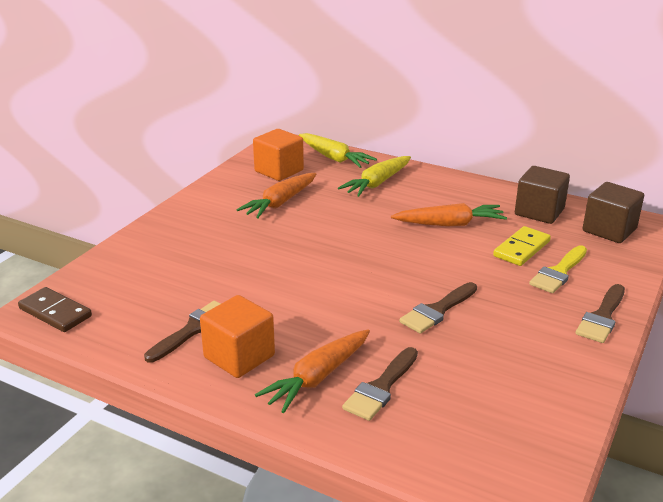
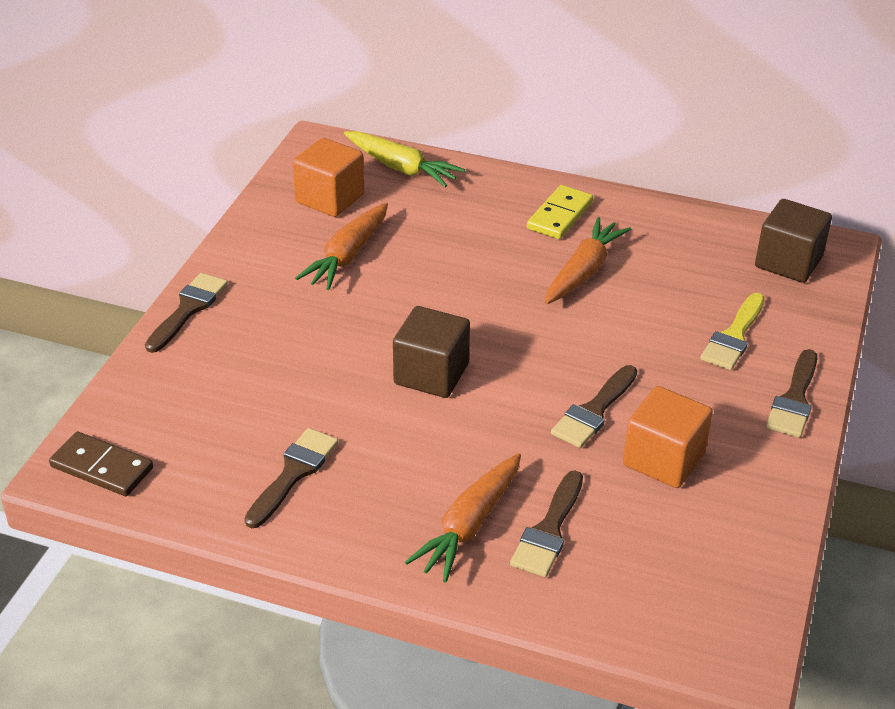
camera: 10 degrees left, 10 degrees up
(157, 224) = (188, 309): none -> brown brush
(239, 356) = (364, 507): orange cube -> orange cube (663, 459)
(377, 183) = (472, 209): yellow carrot -> none
(449, 224) = (583, 271): orange carrot -> orange carrot turned 45 degrees counterclockwise
(521, 249) = (682, 303): yellow domino -> yellow domino (559, 215)
(539, 212) = (696, 240): brown cube -> brown cube (431, 374)

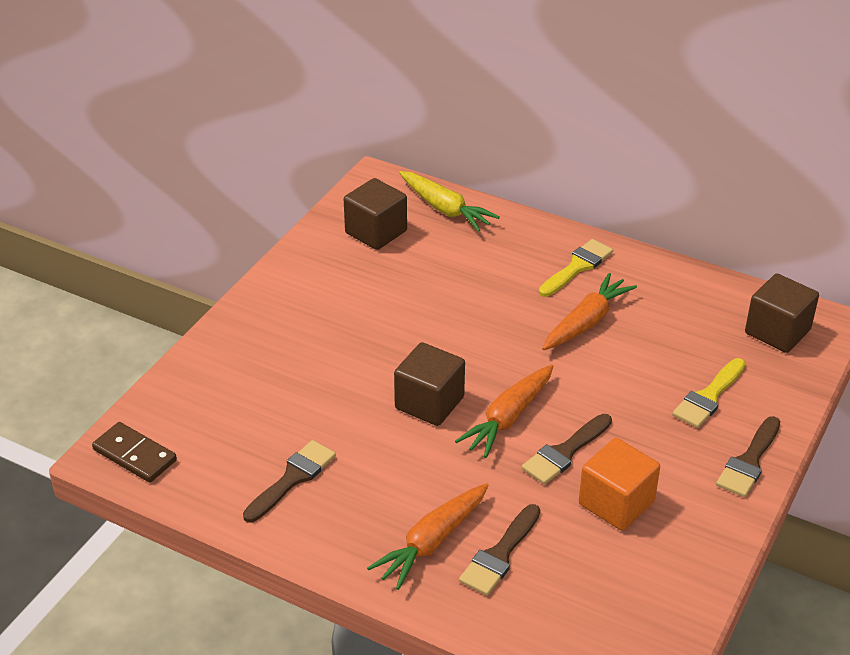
camera: 10 degrees right, 0 degrees up
(188, 309) = (233, 322): brown brush -> none
(330, 198) = (376, 232): orange cube -> brown cube
(347, 256) = (380, 287): orange carrot -> orange carrot (508, 418)
(559, 215) = (577, 267): yellow domino -> yellow brush

